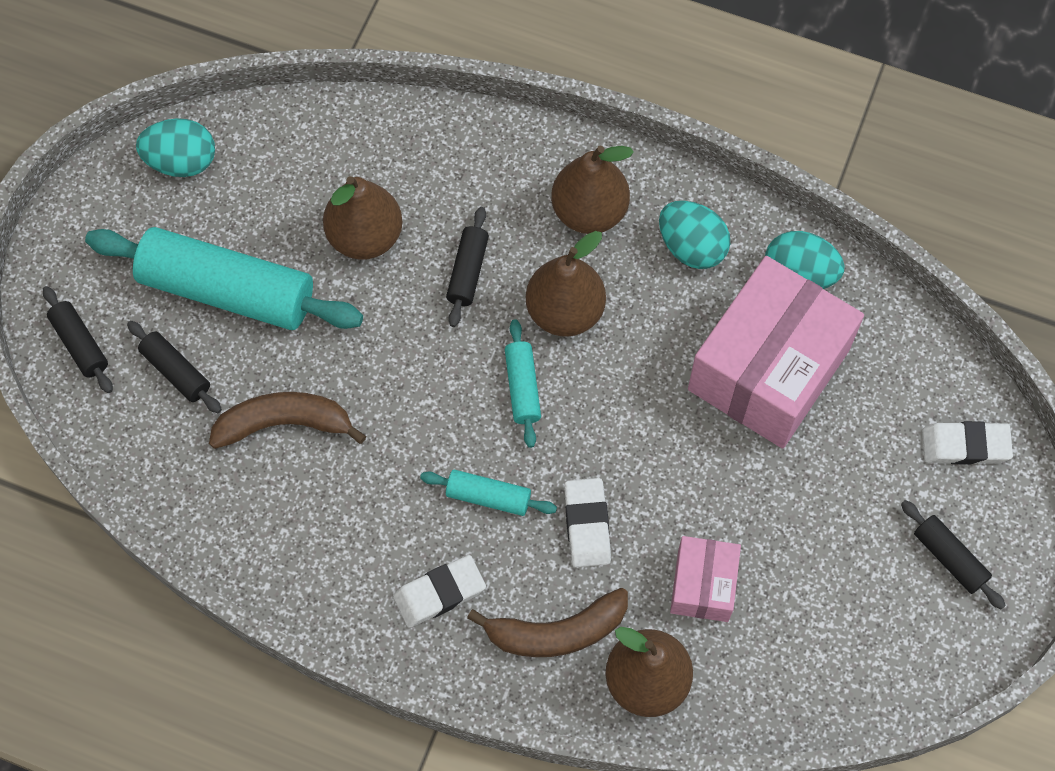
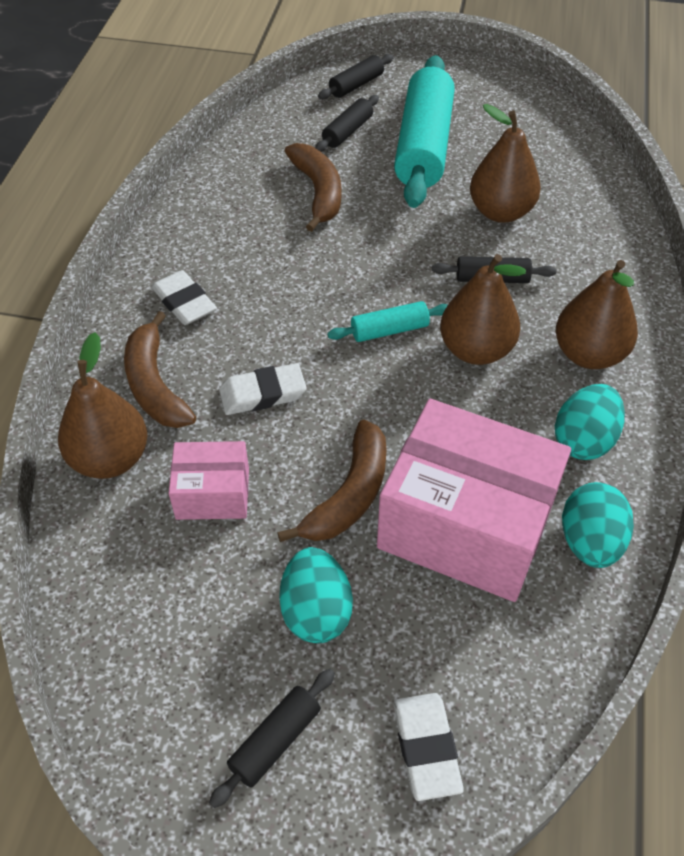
camera: 80 degrees right, 15 degrees down
(182, 162) = (524, 107): turquoise egg -> turquoise egg (316, 611)
(488, 497) = (278, 321): turquoise rolling pin -> none
(722, 462) = (349, 494): none -> brown banana

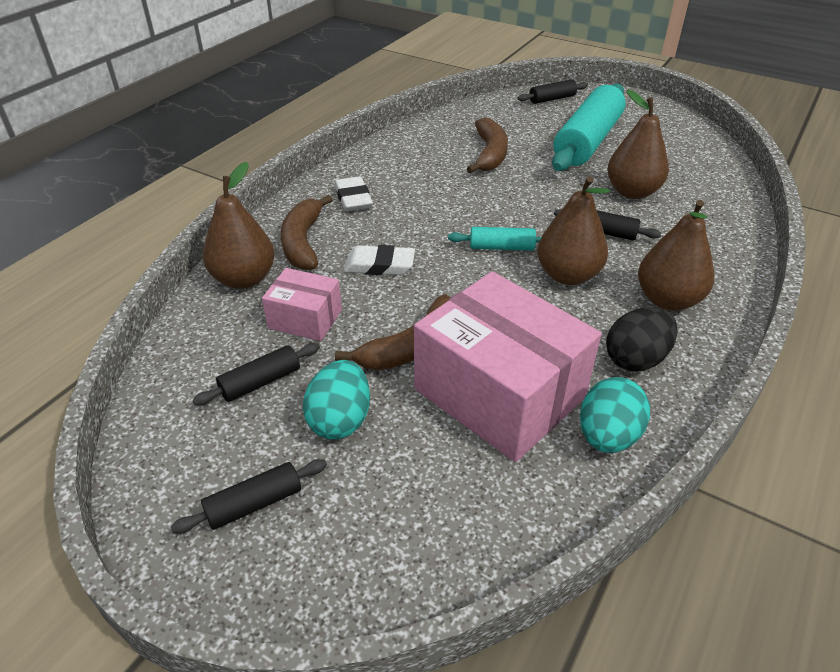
camera: 20 degrees right, 10 degrees down
(347, 131) = (531, 124): black rolling pin -> black rolling pin (260, 382)
(426, 748) = (378, 552): white eraser -> none
(583, 440) = (635, 359): turquoise egg -> black egg

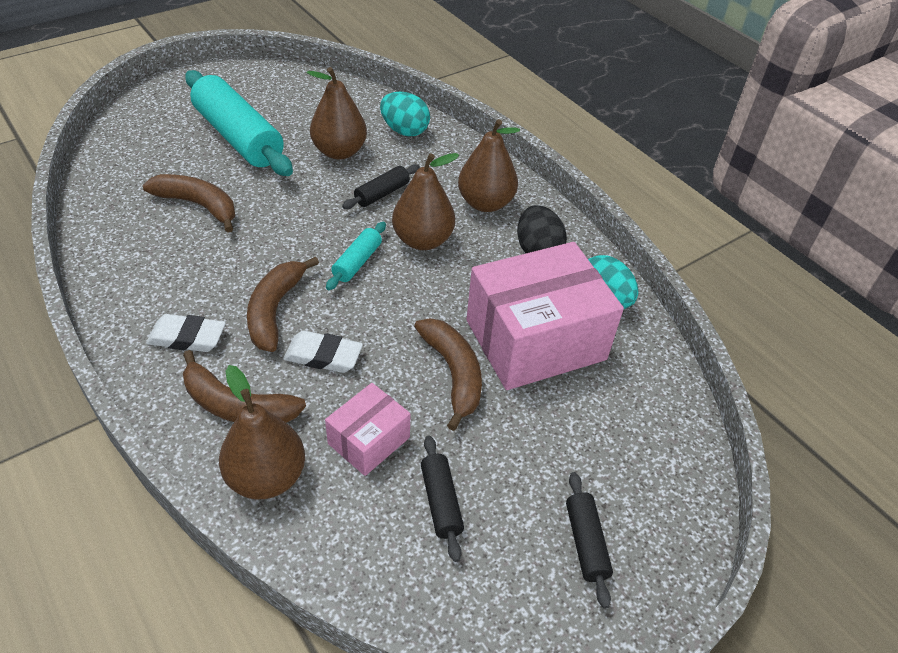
camera: 70 degrees left, 5 degrees up
(340, 420) = (517, 453): turquoise egg -> turquoise egg (404, 131)
(379, 265) = (323, 356): white eraser -> white eraser turned 75 degrees clockwise
(410, 225) = (275, 310): none -> brown banana
(552, 99) = (138, 121): black rolling pin -> none

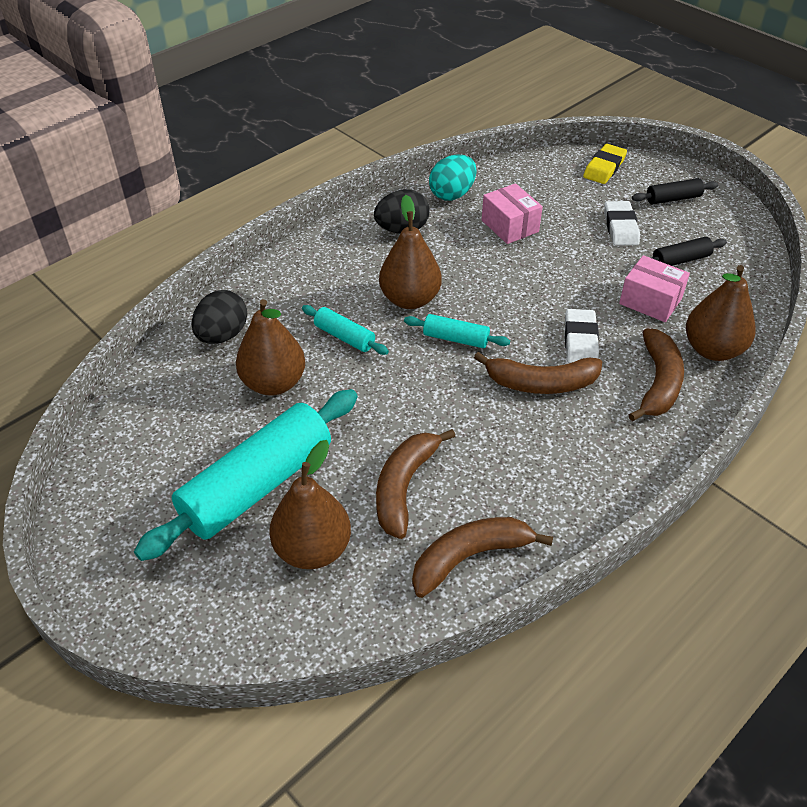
camera: 95 degrees left, 0 degrees up
(187, 337) = (601, 437): white eraser -> white eraser (620, 227)
(382, 194) = (344, 337): black rolling pin -> turquoise rolling pin
(404, 131) = (222, 335): turquoise egg -> black egg
(453, 374) = (564, 265): brown banana -> brown banana (470, 557)
(485, 203) = (342, 264): brown pear -> brown pear (313, 549)
(535, 340) = (509, 226): pink box -> pink box, size x0.50
(667, 475) = (604, 168): none -> yellow eraser

